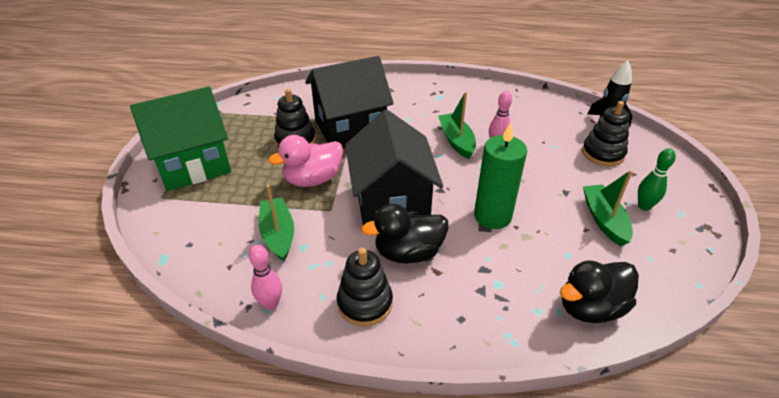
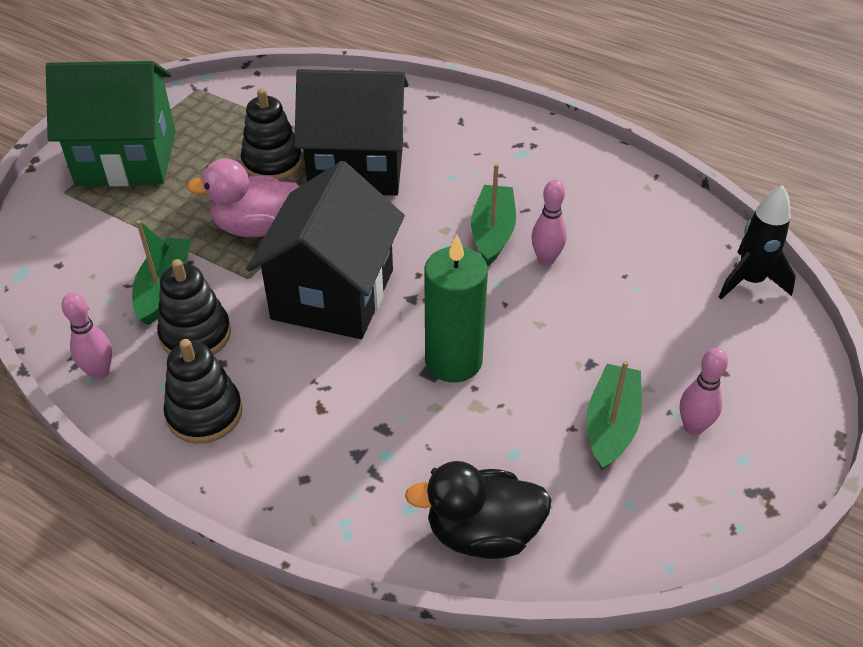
camera: 25 degrees right, 5 degrees up
(408, 252) = (303, 370): black duck -> none
(603, 153) = (703, 324): black stacking toy -> black stacking toy (195, 335)
(644, 206) = (693, 427): green bowling pin -> pink bowling pin

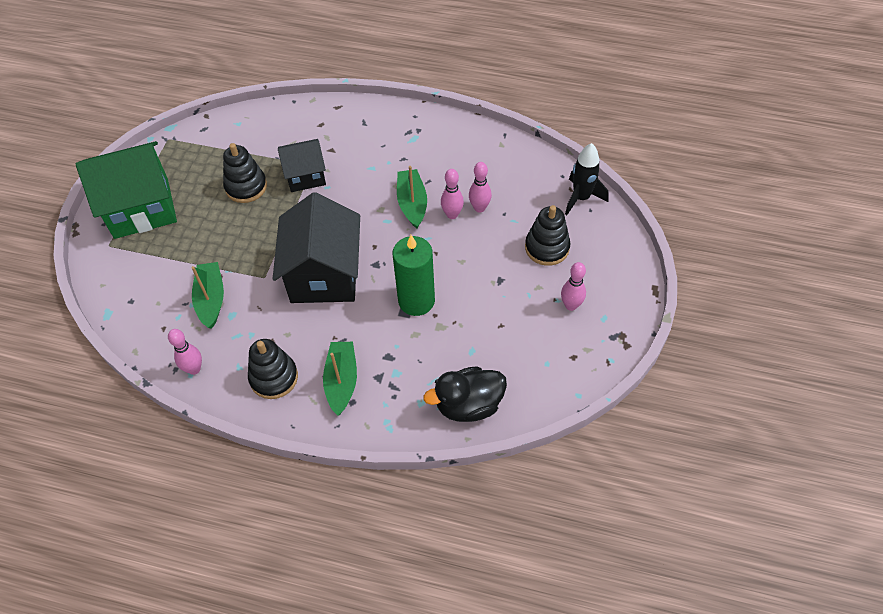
camera: 15 degrees left, 10 degrees up
(195, 335) = (246, 326): black stacking toy -> black stacking toy (547, 247)
(256, 227) = (254, 239): pink duck -> none
(356, 167) = (305, 176): black house -> black house, size x0.58
(589, 260) = (479, 208): none -> pink bowling pin
(611, 425) = (523, 317): green boat -> green boat (342, 381)

